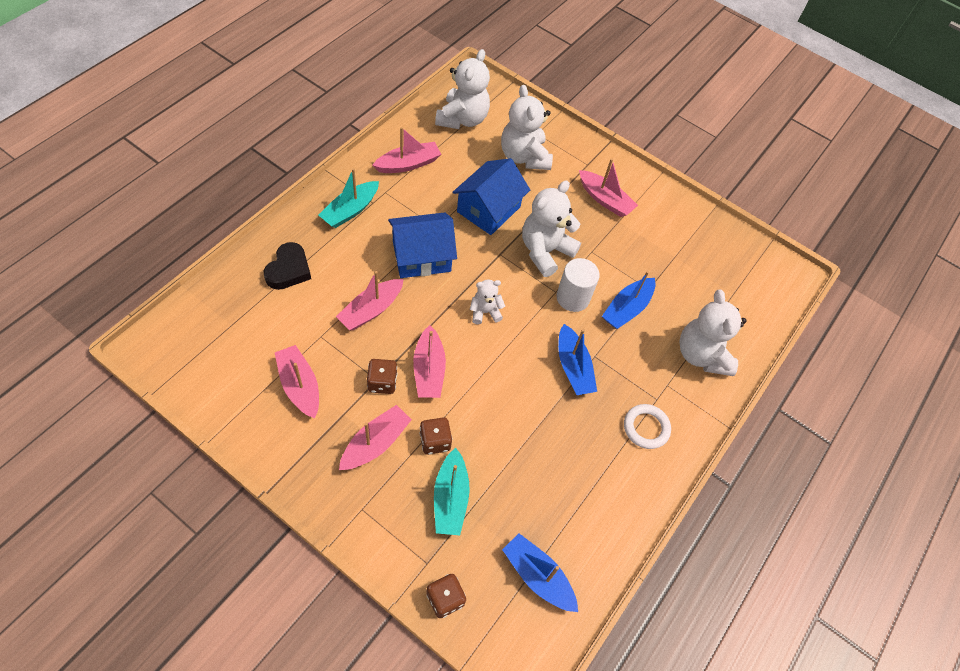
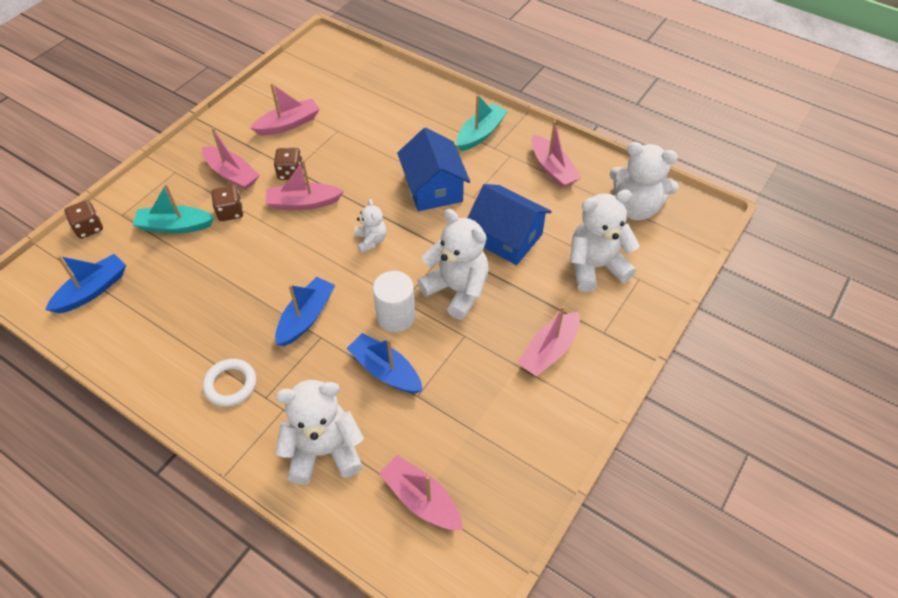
camera: 95 degrees right, 5 degrees down
(289, 270) = (405, 103): black heart -> none
(350, 210) = (480, 133): turquoise boat -> turquoise boat turned 90 degrees clockwise
(371, 310) = (367, 159): pink boat -> pink boat (421, 499)
(573, 367) = (306, 317): blue boat -> blue boat turned 135 degrees clockwise

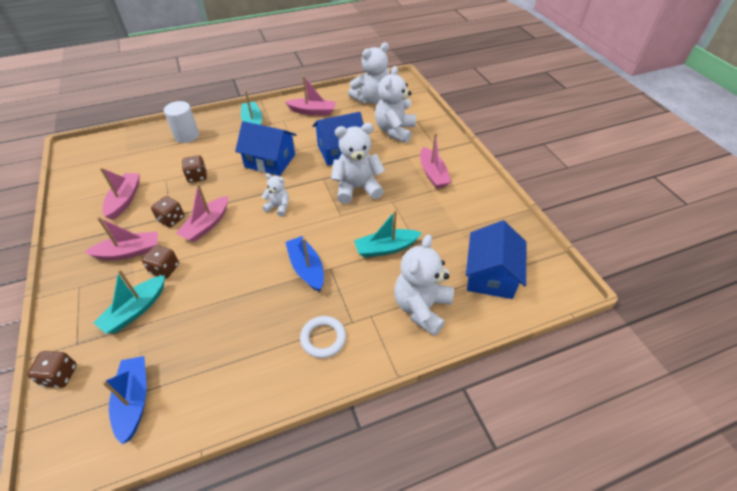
camera: 55 degrees left, 5 degrees down
(360, 150) = (197, 176): none -> brown dice
(385, 370) = (386, 248): blue boat -> turquoise boat
(396, 316) = (350, 224): white cylinder -> white cylinder (187, 136)
(421, 499) = (490, 275): pink boat -> blue house

